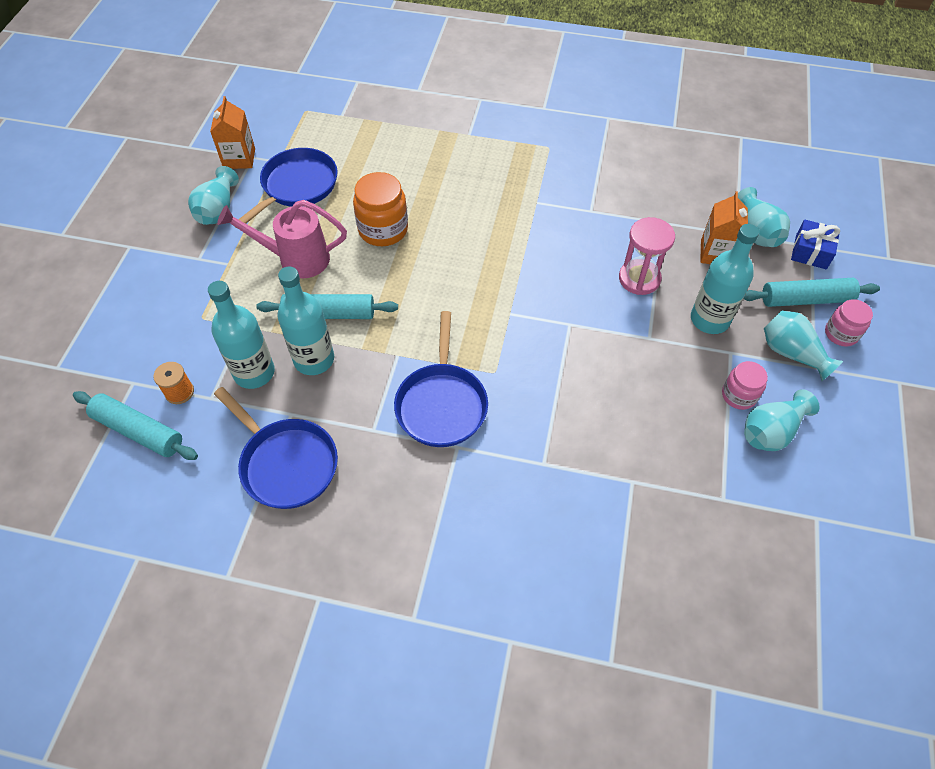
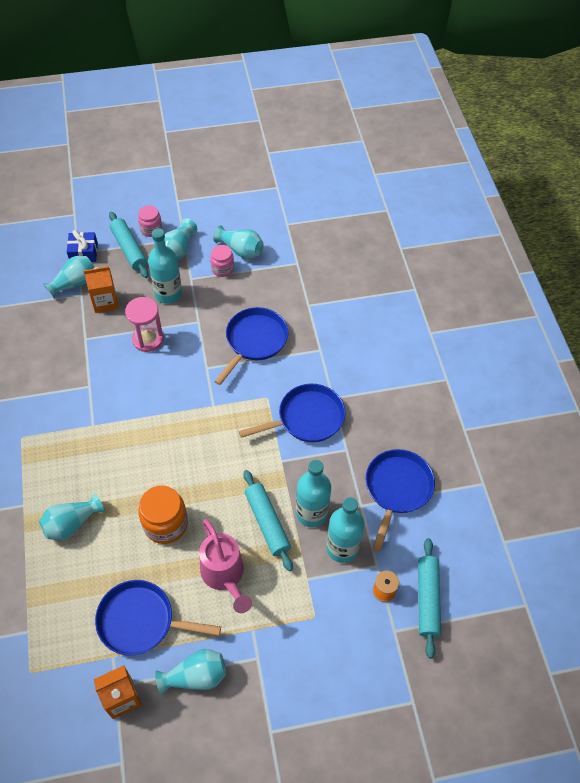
camera: 115 degrees left, 0 degrees up
(427, 162) = (72, 524): none -> turquoise vase
(591, 389) = (254, 341): none -> blue pan

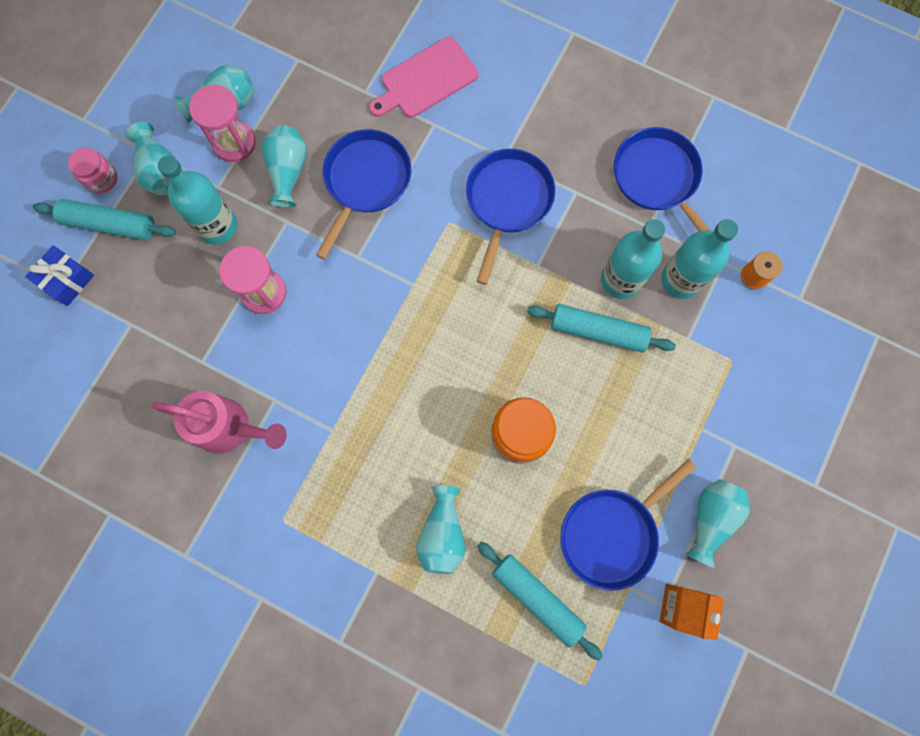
camera: 50 degrees left, 20 degrees up
(74, 284) = (107, 321): turquoise vase -> turquoise vase (288, 172)
(105, 302) = (167, 304): orange carton -> none
(222, 269) = (234, 142): pink jar -> pink hourglass
(224, 576) = (625, 415): pink watering can -> pink watering can (230, 428)
(254, 341) = (365, 182): blue pan -> blue pan turned 45 degrees clockwise
(343, 328) = (426, 80): none -> pink cutting board
(427, 599) = (791, 244): turquoise rolling pin -> turquoise rolling pin (537, 598)

